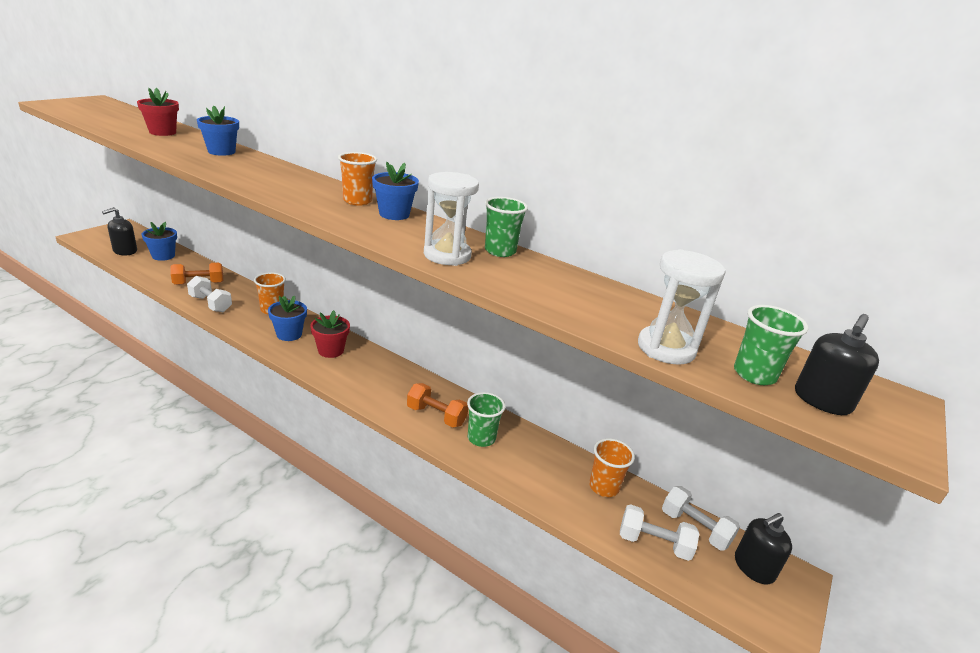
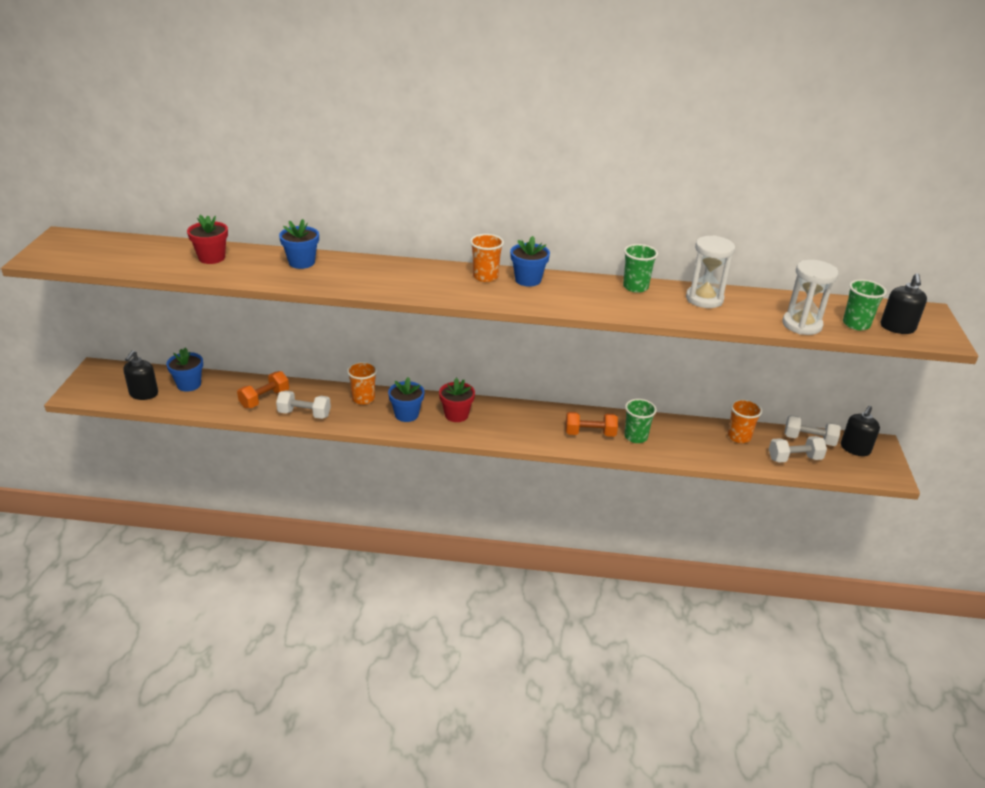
camera: 25 degrees left, 5 degrees up
(447, 255) = (611, 304): white hourglass -> white hourglass (704, 299)

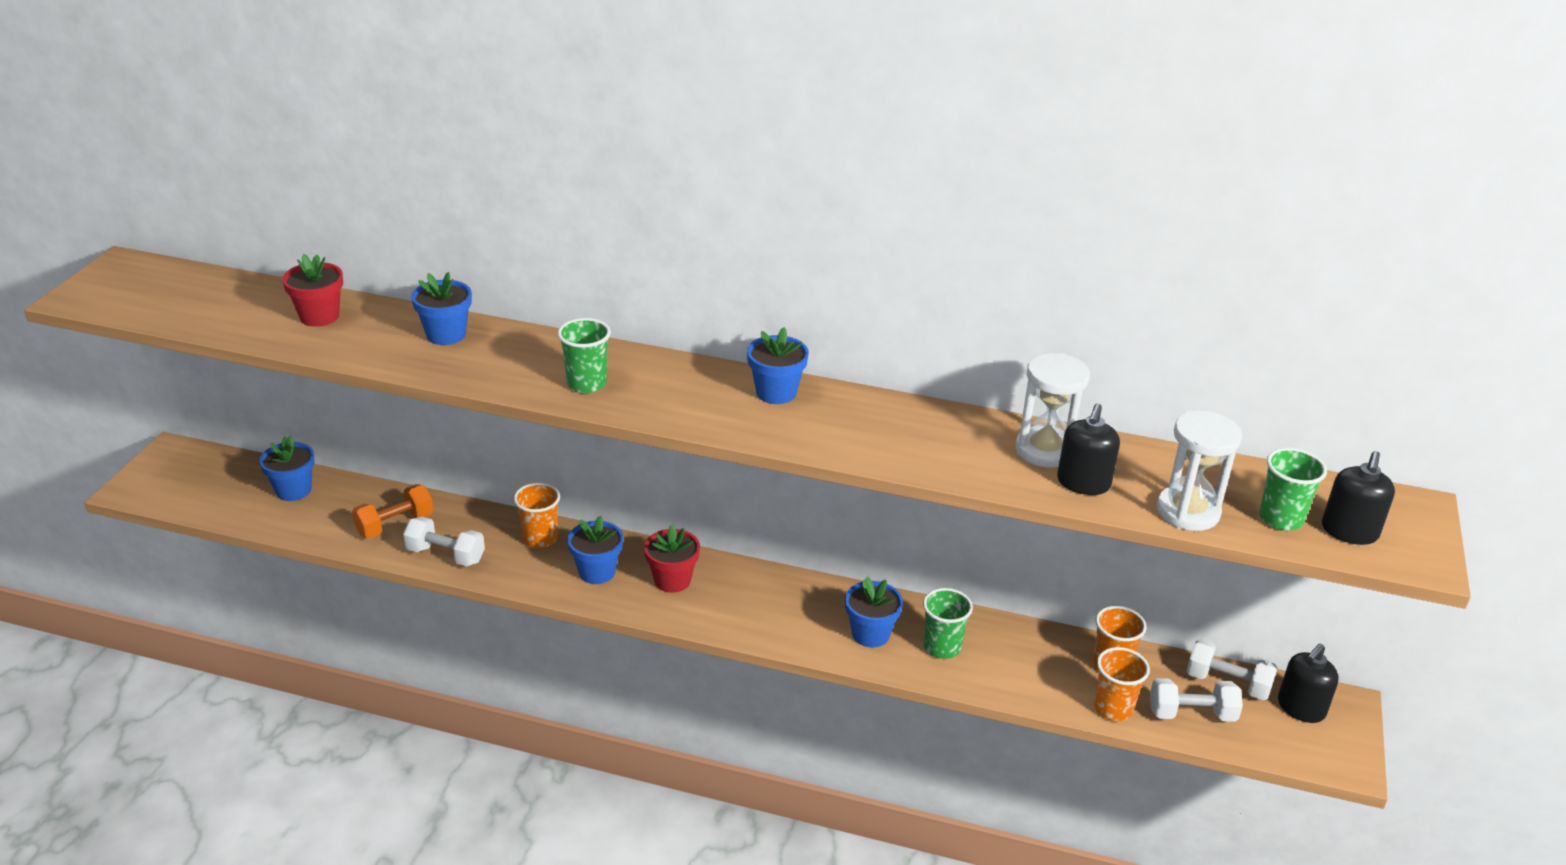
camera: 10 degrees right, 0 degrees up
(143, 394) = (226, 498): black soap dispenser -> black soap dispenser (1083, 483)
(485, 277) = (712, 381): orange cup -> orange cup (1113, 708)
(590, 433) = (870, 634): orange dumbbell -> blue flower pot
(635, 287) = (941, 419): green cup -> green cup (586, 383)

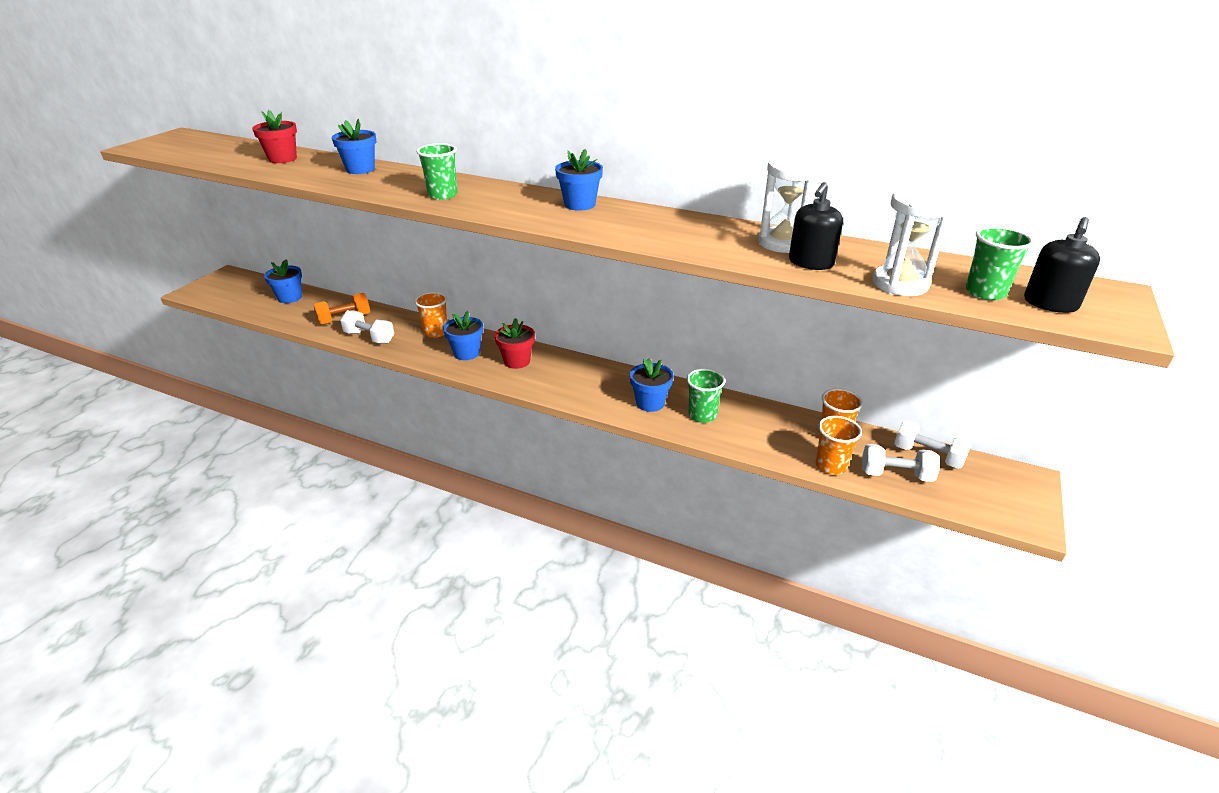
camera: 10 degrees right, 0 degrees up
(1301, 708) = (990, 478): black soap dispenser -> none

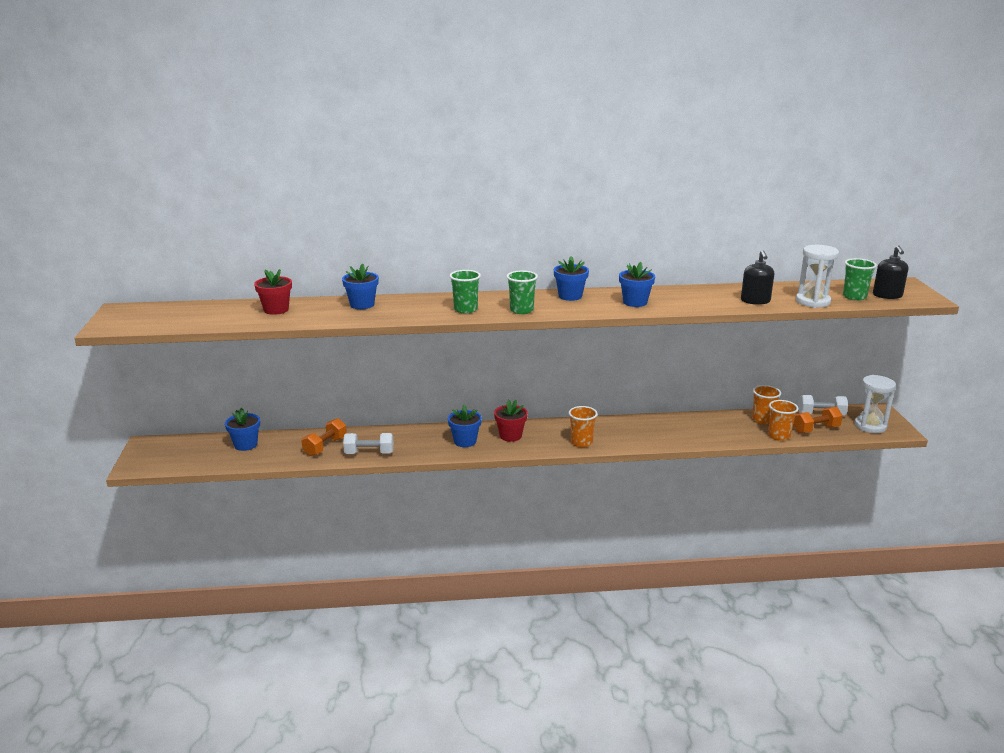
camera: 30 degrees left, 10 degrees down
(436, 332) = (419, 434): orange cup -> orange cup (581, 442)
(650, 403) = (635, 434): blue flower pot -> blue flower pot (635, 302)
(702, 415) = (676, 431): green cup -> green cup (521, 310)
(782, 243) = (724, 293): white hourglass -> white hourglass (870, 426)
(896, 475) = (816, 429): white dumbbell -> orange dumbbell

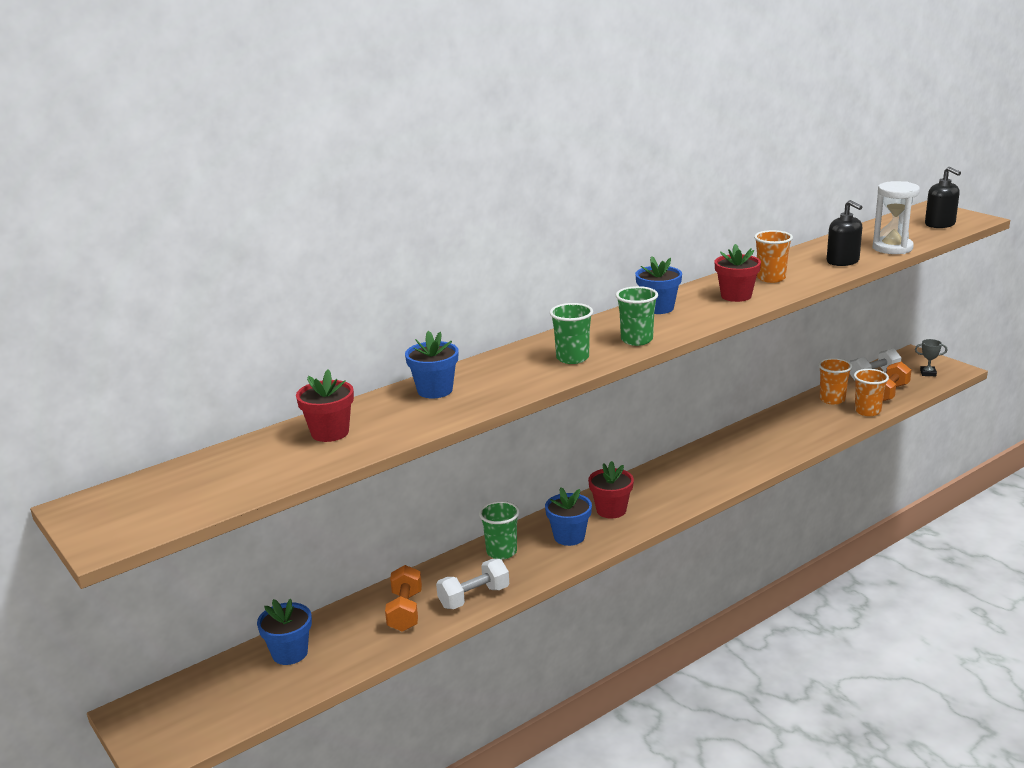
camera: 30 degrees left, 0 degrees up
(581, 442) = (696, 489): orange cup -> orange cup (771, 278)
(635, 302) = (736, 296): blue flower pot -> red flower pot
(854, 297) = (916, 233): green cup -> green cup (501, 552)
(870, 426) = (928, 373): white hourglass -> grey trophy

